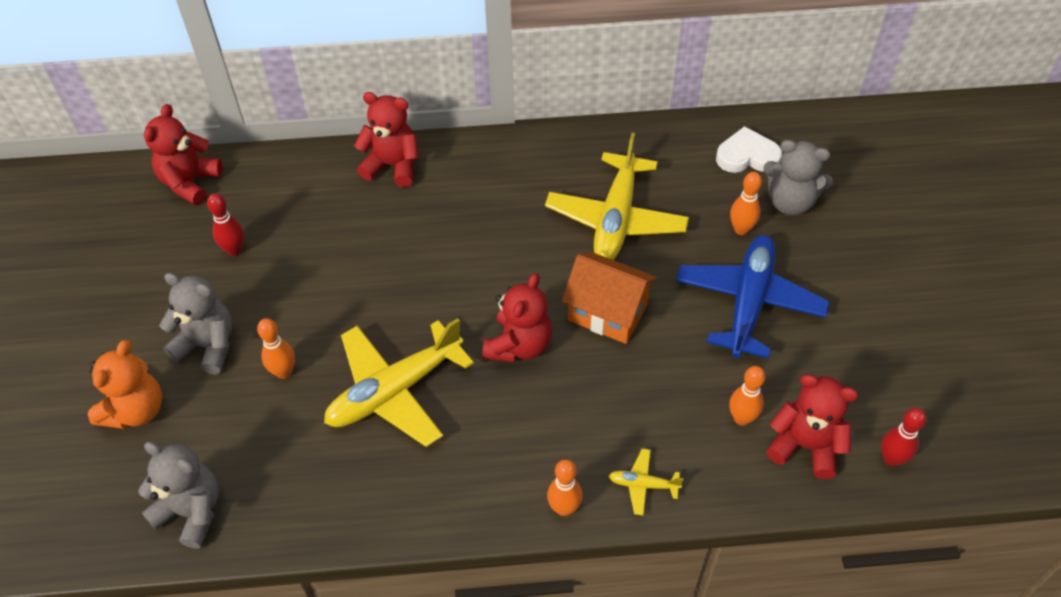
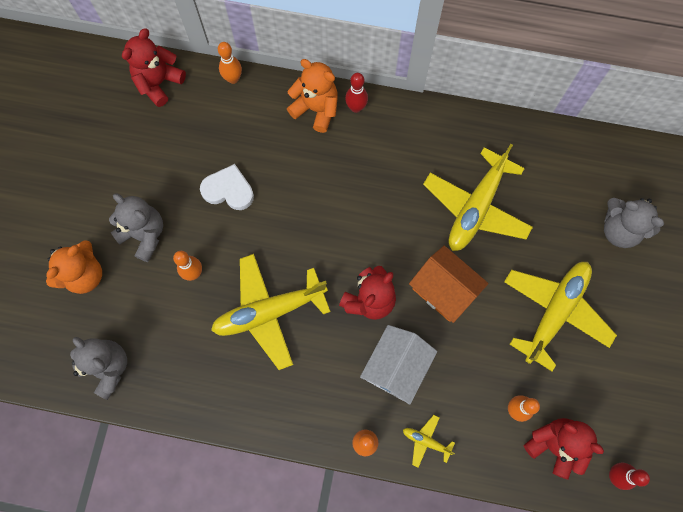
camera: 15 degrees right, 20 degrees up
(234, 250) = (179, 155): red bowling pin -> red bowling pin (356, 107)
(392, 166) = (316, 109): red teddy bear -> orange teddy bear
(577, 411) = (396, 367): none -> white house
(741, 229) = (571, 244): orange bowling pin -> orange bowling pin (233, 79)
(747, 156) = (600, 176): white heart -> white heart (228, 190)
(748, 302) = (554, 312): blue plane -> yellow plane

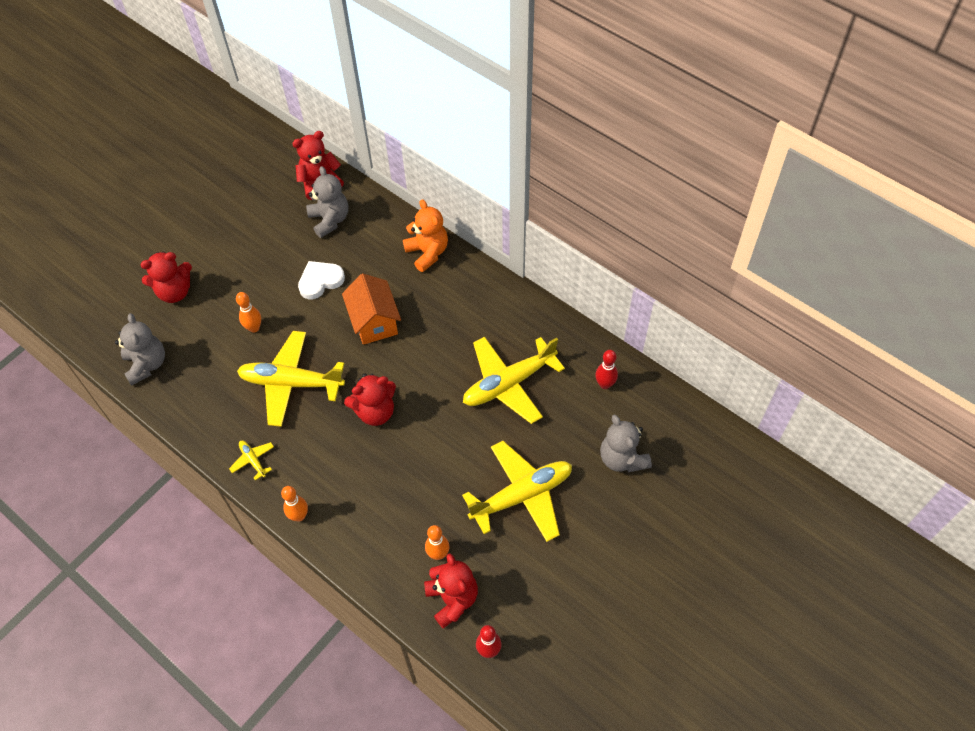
camera: 30 degrees right, 15 degrees down
(84, 275) = (174, 292): orange teddy bear -> red teddy bear
(144, 235) = (236, 284): grey teddy bear -> grey teddy bear (330, 220)
(228, 190) = (320, 281): white heart -> white heart turned 75 degrees counterclockwise
(233, 79) = (378, 203): orange bowling pin -> none
(356, 107) = (460, 265): red bowling pin -> red bowling pin (605, 384)
(396, 367) = (362, 472): white house -> none
(426, 441) = (348, 540): yellow plane -> yellow plane (253, 460)
(444, 290) = (440, 434): orange house -> orange house (374, 322)

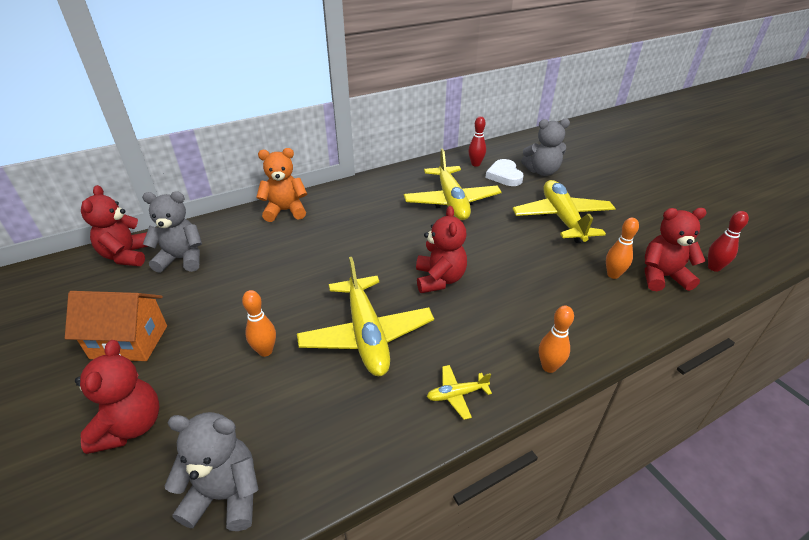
camera: 70 degrees left, 20 degrees down
(291, 383) = (367, 334): yellow plane -> yellow plane turned 45 degrees counterclockwise
(320, 281) = (251, 282): white heart -> white heart (504, 175)
(374, 322) = (334, 257): orange house -> orange house (129, 342)

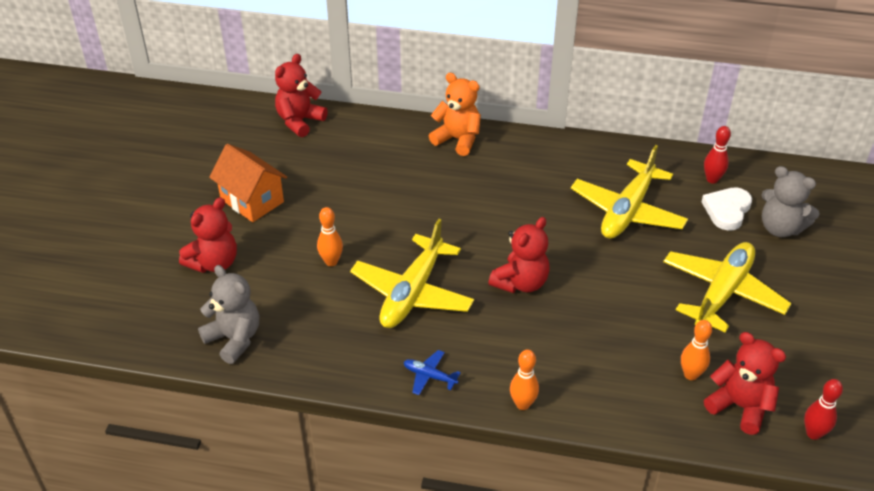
camera: 40 degrees right, 5 degrees up
(182, 259) = (336, 147): grey teddy bear -> none
(457, 395) = (429, 376): yellow plane -> blue plane

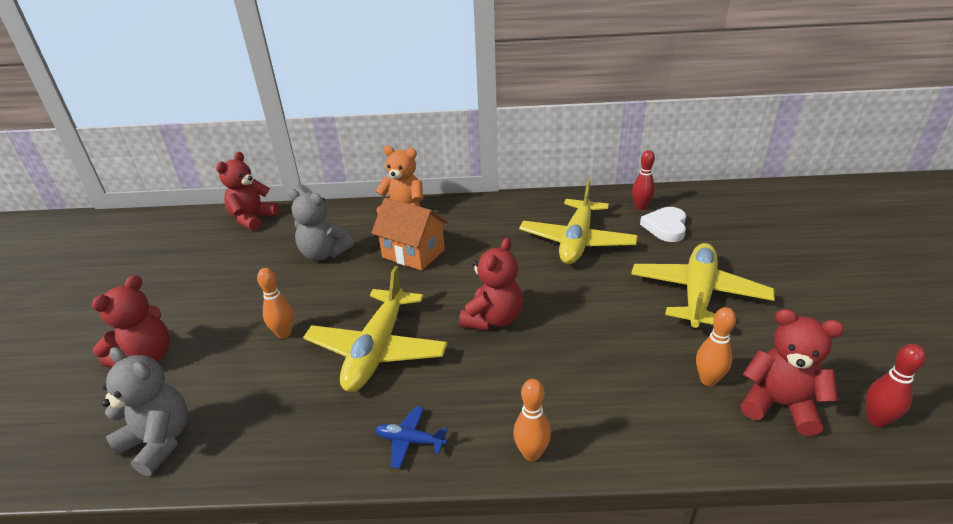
camera: 10 degrees left, 10 degrees down
(252, 201) = (198, 290): orange house -> orange house (413, 254)
(780, 228) = (720, 233): grey teddy bear -> grey teddy bear (324, 254)

